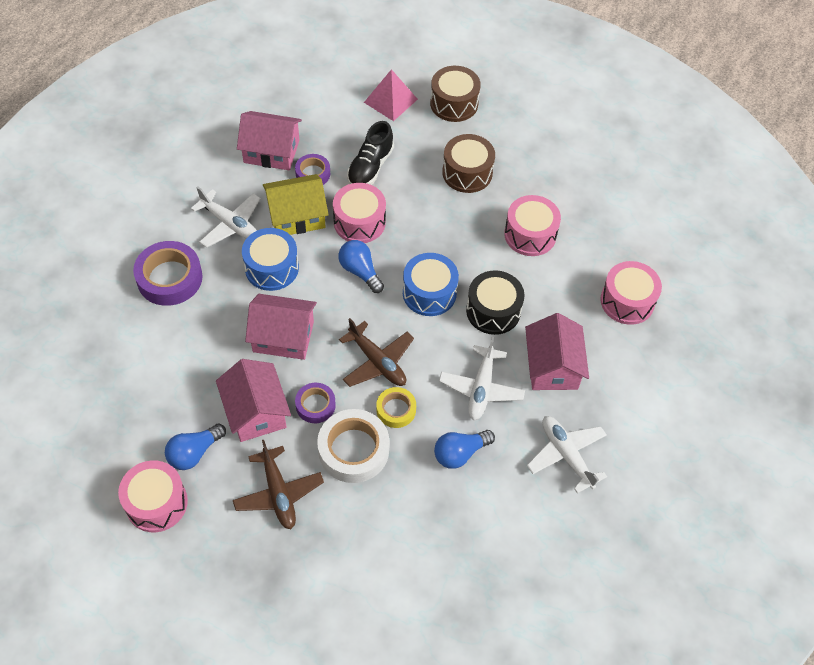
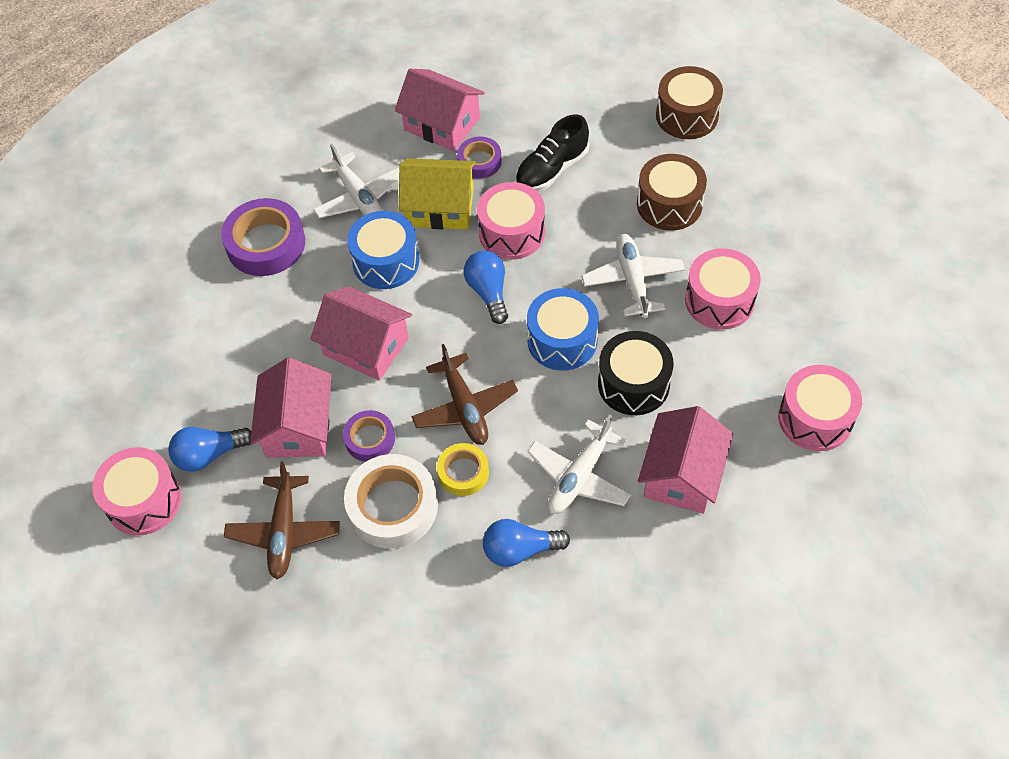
camera: 25 degrees right, 0 degrees up
(390, 100) = (609, 95): pink pyramid -> none
(566, 455) = (655, 593): white plane -> white plane (633, 281)

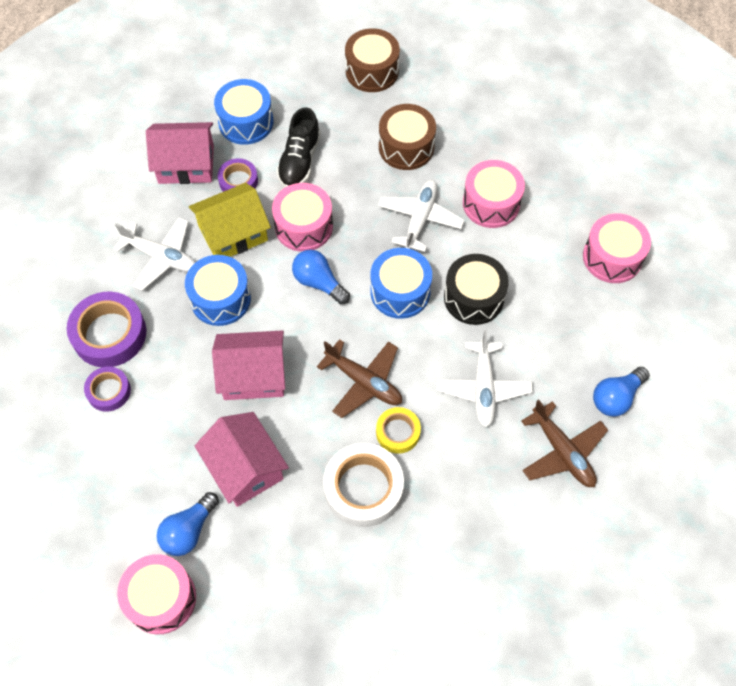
camera: 35 degrees left, 5 degrees up
(284, 532) = (294, 556): brown plane -> brown plane (562, 452)
(370, 439) = (309, 446): purple tape -> purple tape (109, 391)
(520, 550) = (479, 466): blue light bulb -> blue light bulb (616, 397)
(526, 110) = (246, 122): none -> blue drum
(633, 281) = (420, 219): white plane -> white plane turned 60 degrees clockwise
(682, 474) = (552, 347): pink house -> none

